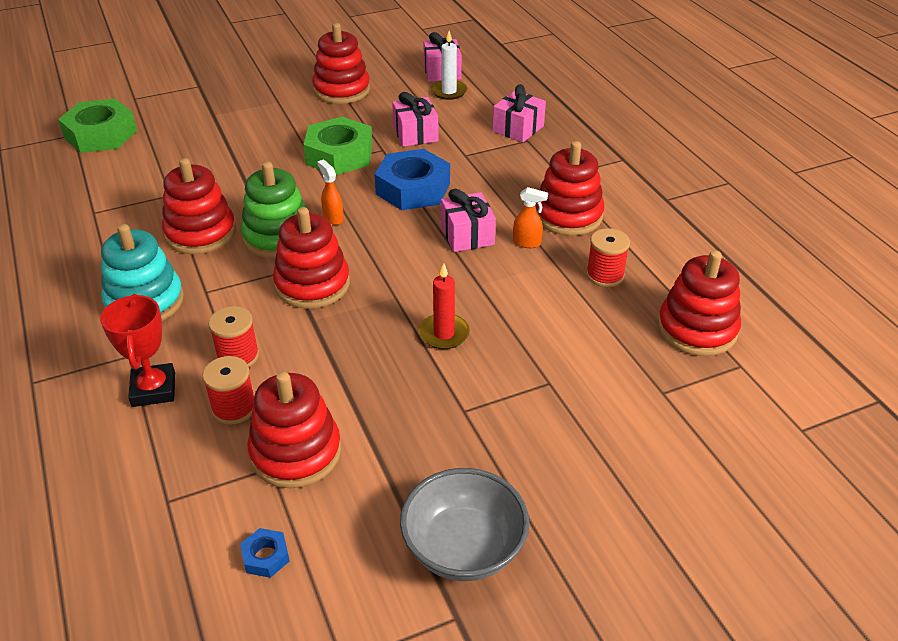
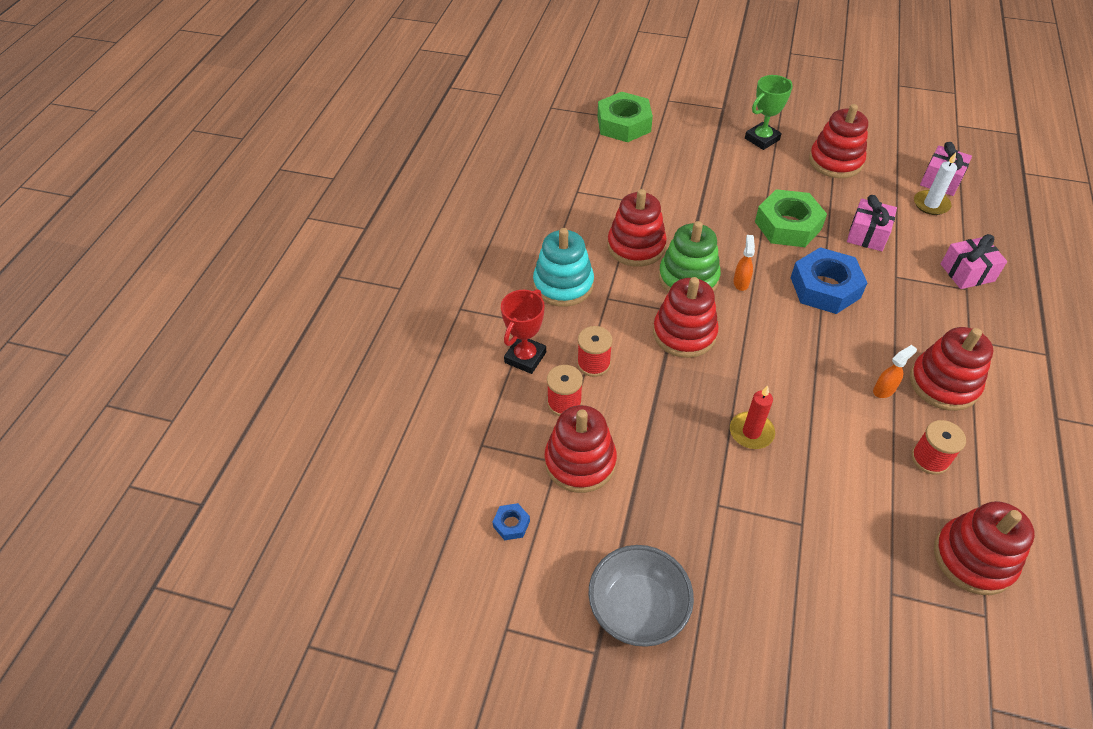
camera: 40 degrees right, 10 degrees up
(258, 97) = (762, 139): none -> green trophy
(467, 235) = (837, 355): pink gift -> none
(527, 243) = (884, 390): orange spray bottle -> orange spray bottle turned 90 degrees counterclockwise

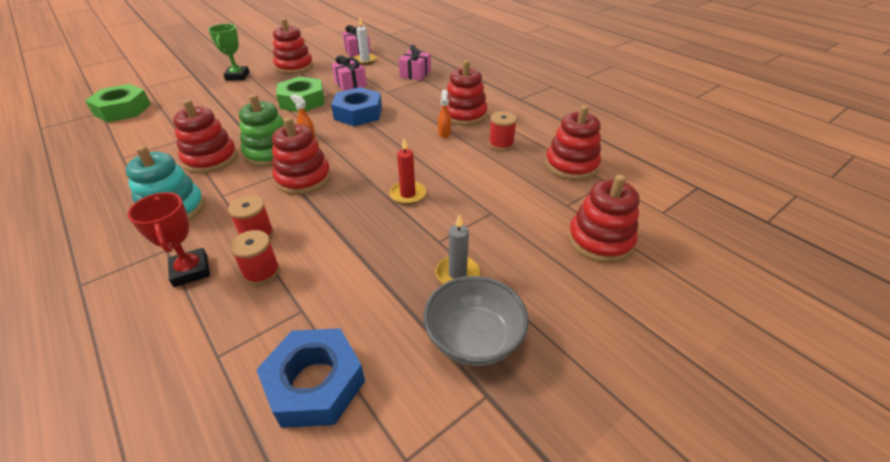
camera: 55 degrees left, 10 degrees down
(511, 524) = (315, 383): blue nut -> blue nut, size x2.34
(580, 462) = (320, 295): red stacking toy -> red stacking toy (600, 240)
(693, 548) = (457, 274): none -> grey candle

